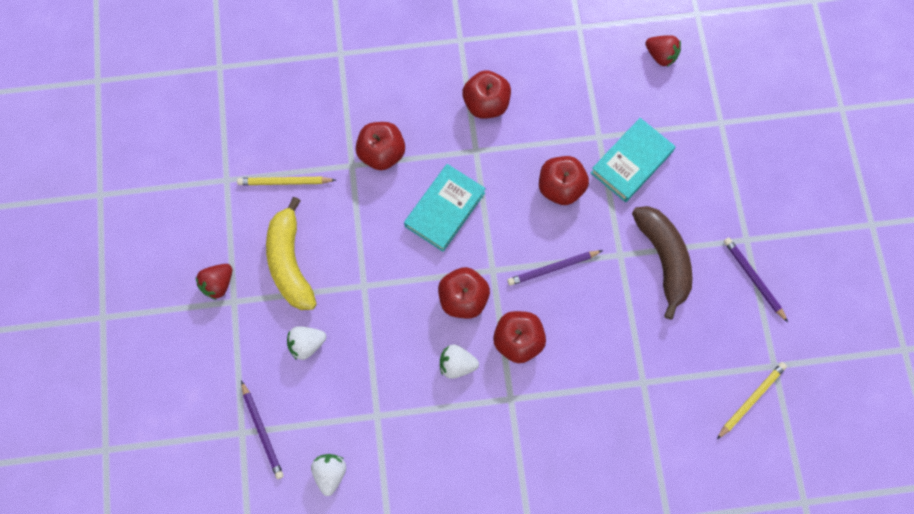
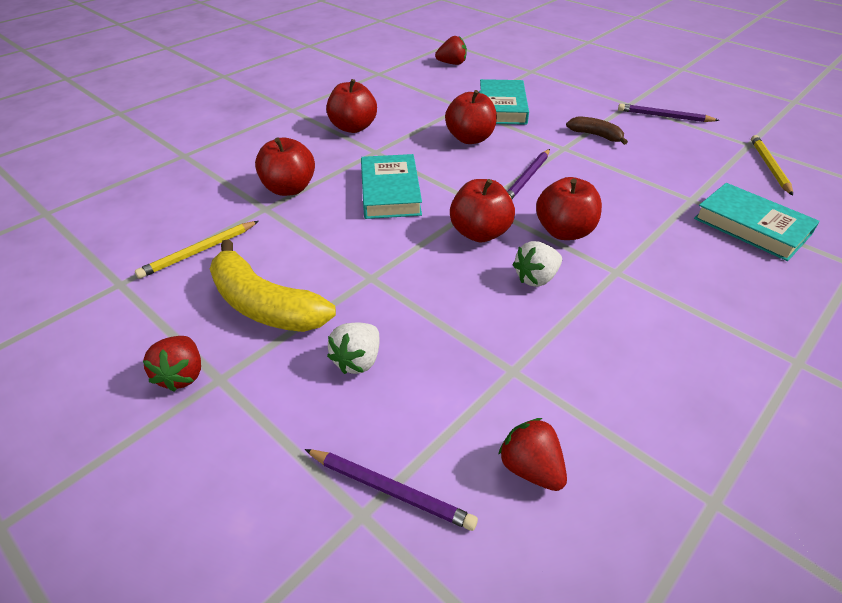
camera: 40 degrees left, 30 degrees down
(330, 473) = (531, 468): white strawberry -> red strawberry
(648, 437) = (751, 226): none -> turquoise book
(663, 259) = (596, 135): brown banana -> brown banana, size x0.54

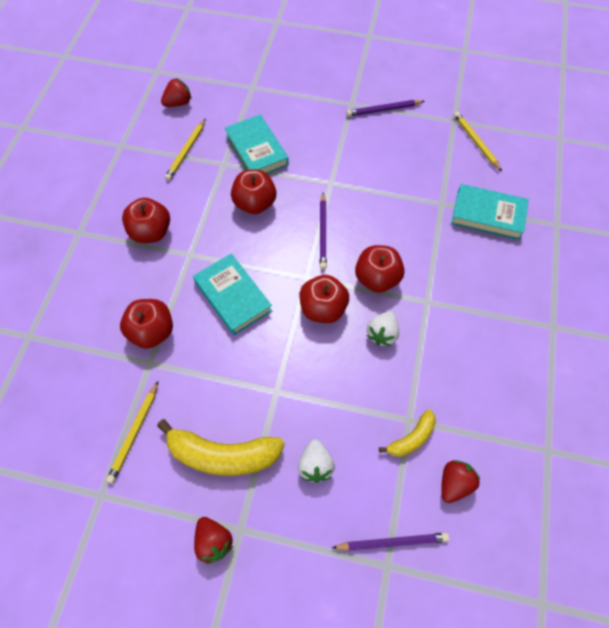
camera: 30 degrees left, 20 degrees up
(433, 91) = (186, 151): none -> yellow pencil
(502, 390) = (411, 438): none -> yellow banana
(531, 468) = (454, 483): red strawberry -> red strawberry turned 105 degrees clockwise
(596, 135) = (346, 157): brown banana -> none

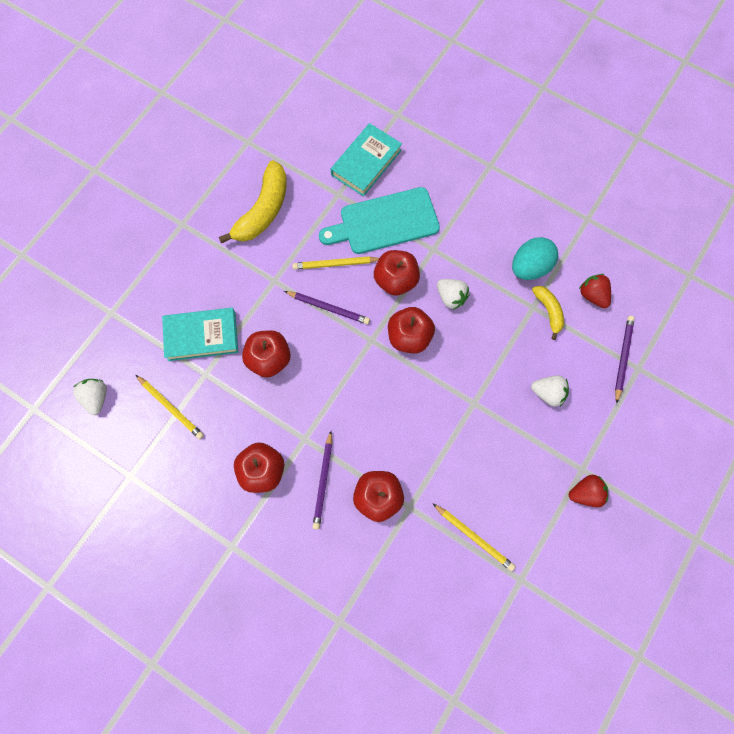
camera: 70 degrees left, 10 degrees up
(178, 103) = (96, 398): red strawberry -> white strawberry
(223, 454) = (516, 465): yellow banana -> yellow banana (263, 210)
(233, 296) = (367, 412): turquoise book -> none
(383, 110) = (204, 197): purple pencil -> purple pencil (323, 481)
(433, 250) = (384, 222): none -> turquoise cutting board
(454, 403) = (530, 267): none -> turquoise egg
(476, 142) = (282, 135): yellow pencil -> yellow pencil (335, 264)

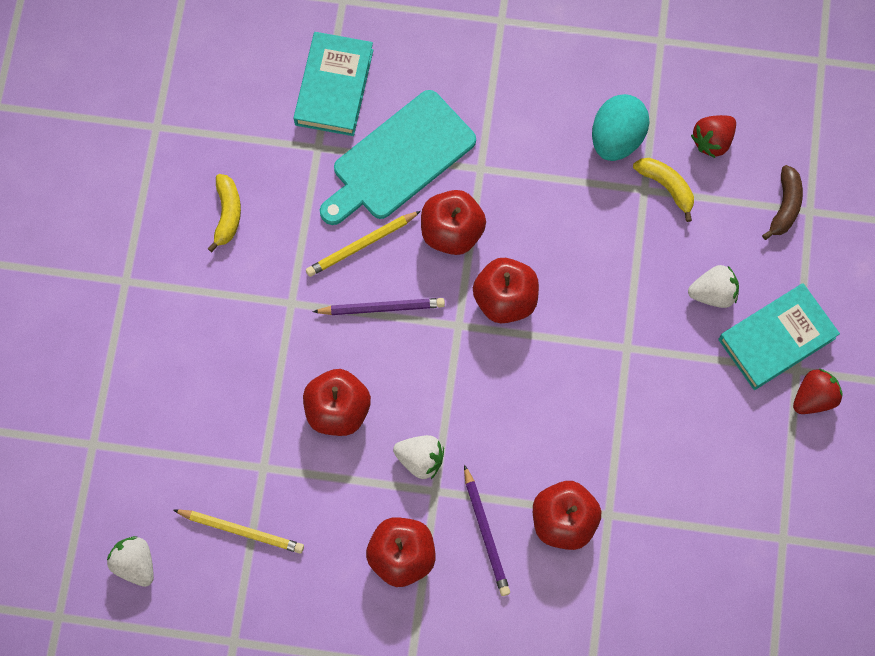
camera: 25 degrees left, 0 degrees up
(201, 336) = (233, 420): turquoise book -> turquoise book (776, 339)
(263, 210) = (227, 214): yellow banana -> yellow banana, size x0.54
(451, 297) = (534, 223): white strawberry -> white strawberry (420, 459)
(474, 537) = (704, 514): yellow pencil -> none
(592, 295) = (712, 141): red strawberry -> red strawberry turned 75 degrees counterclockwise
(622, 358) = (785, 206): purple pencil -> brown banana

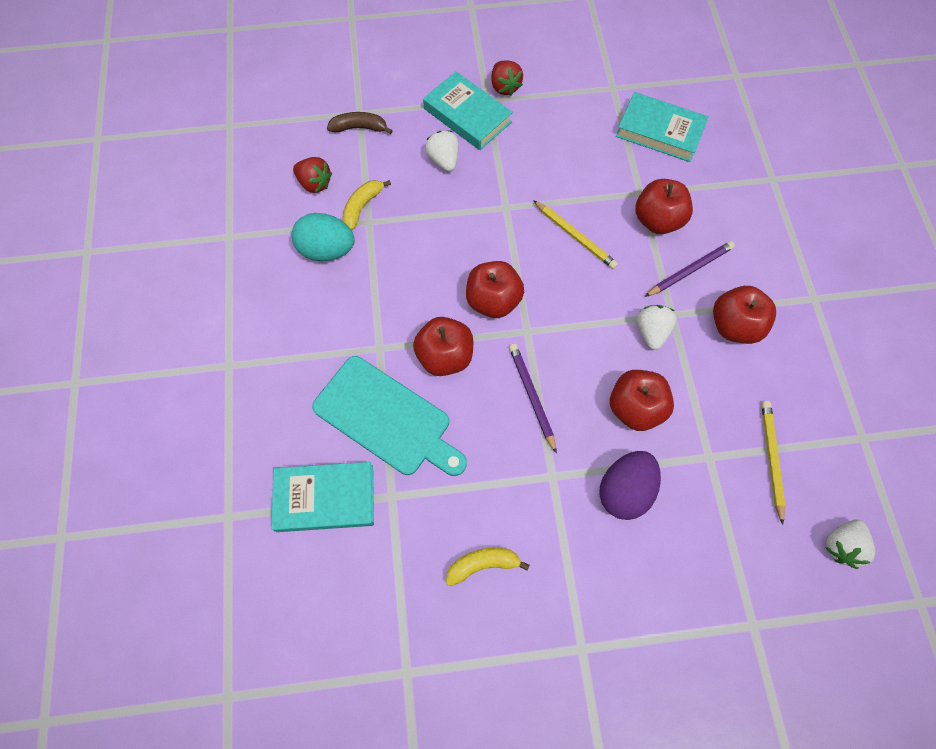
camera: 105 degrees left, 5 degrees down
(255, 369) = (624, 490): none -> purple egg
(361, 245) = (478, 429): yellow pencil -> yellow pencil (575, 236)
(697, 573) = (659, 131): none -> turquoise book
(813, 397) = (504, 87): red strawberry -> red strawberry turned 150 degrees counterclockwise

